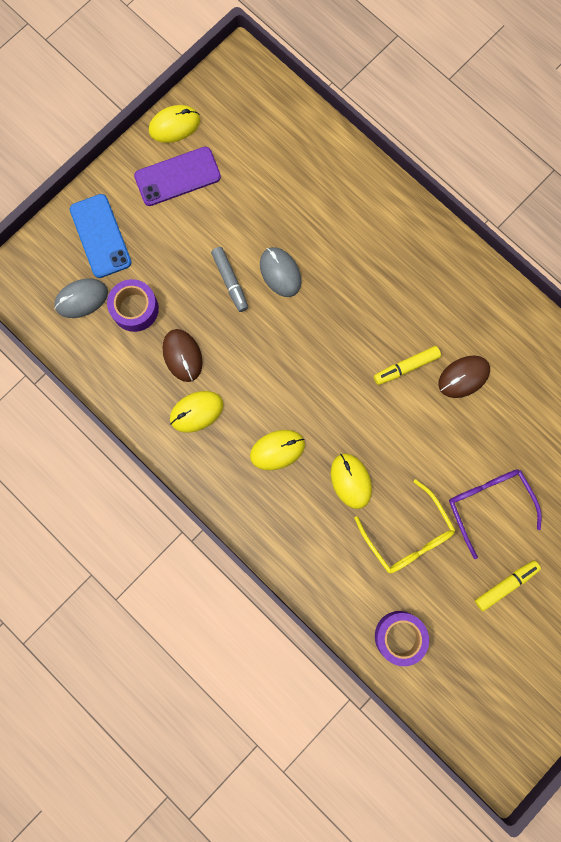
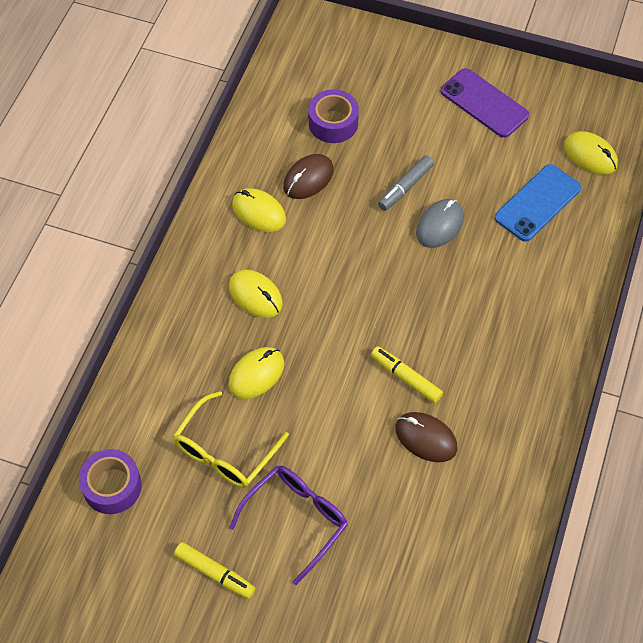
camera: 65 degrees right, 20 degrees down
(81, 299) = (319, 79): grey mouse -> none
(100, 236) = (388, 69): blue phone -> blue phone (537, 203)
(174, 125) = (533, 80): yellow mouse -> yellow mouse (590, 155)

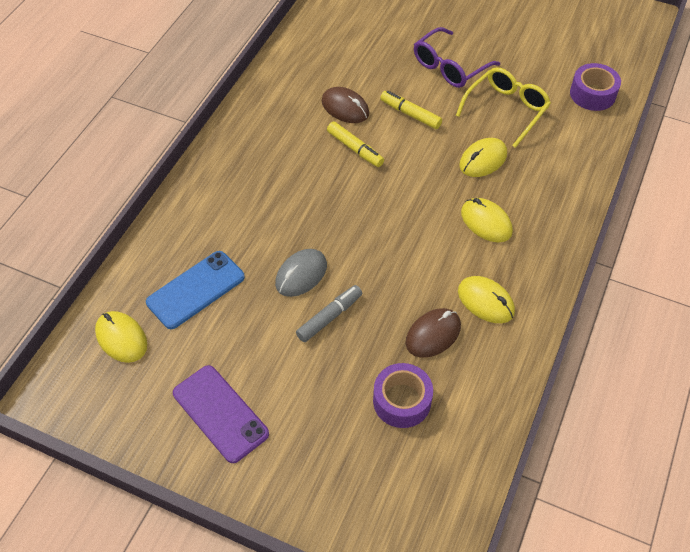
camera: 175 degrees left, 5 degrees down
(215, 573) = (508, 43): yellow marker -> yellow marker (410, 114)

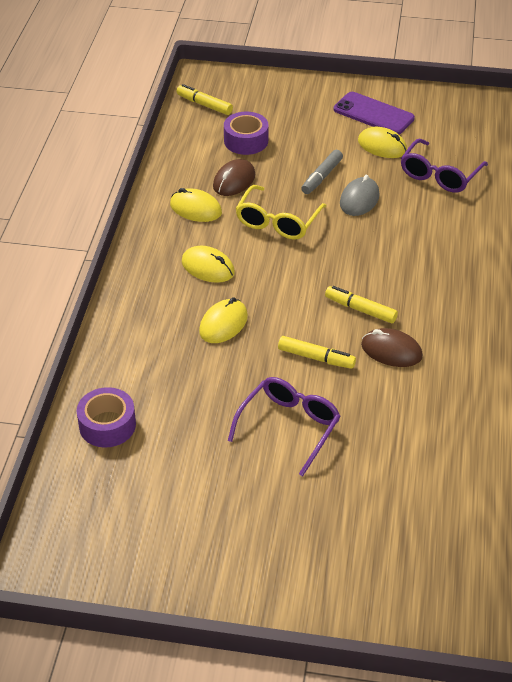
camera: 165 degrees right, 10 degrees down
(121, 338) = (474, 138): yellow mouse -> yellow mouse (382, 146)
(196, 290) = (439, 175): blue phone -> purple glasses
(441, 491) = (204, 105): none -> yellow marker
(506, 110) = (209, 384): yellow glasses -> yellow glasses (278, 221)

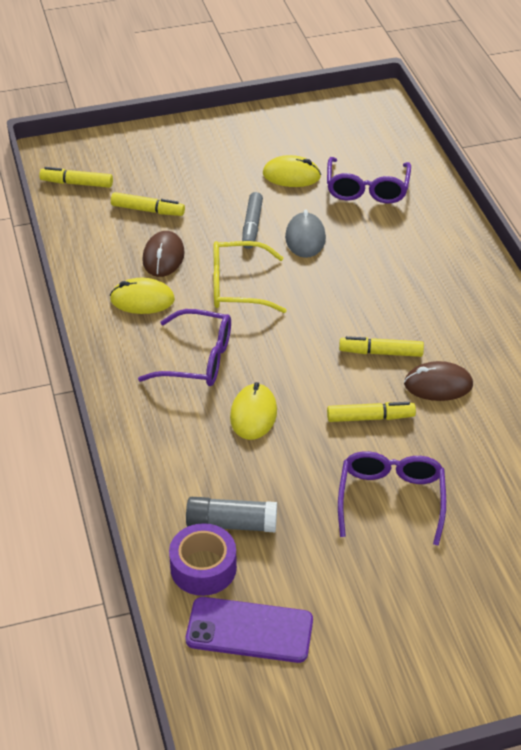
camera: 25 degrees left, 0 degrees up
(150, 400) = (231, 524): none -> grey glue stick
(208, 267) = (197, 359): yellow mouse -> purple glasses
(246, 141) = (148, 210): purple tape -> yellow marker
(278, 221) = (238, 287): yellow glasses -> yellow glasses turned 90 degrees clockwise
(373, 114) = (261, 144): purple phone -> purple phone (249, 630)

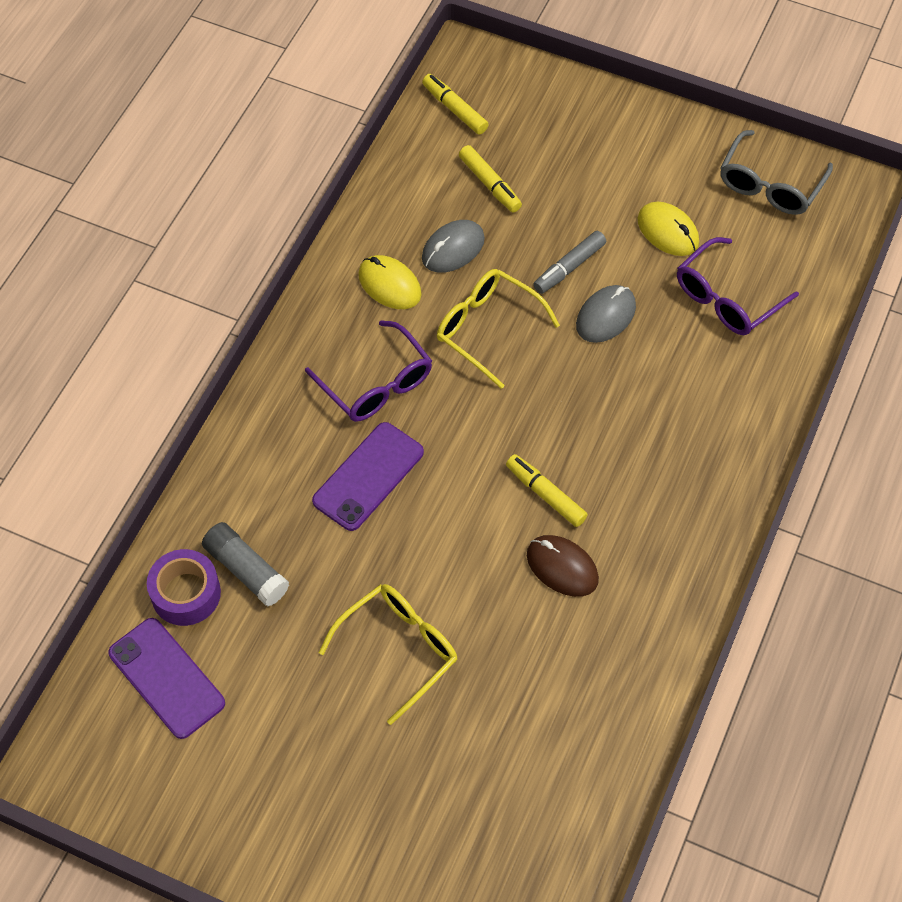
camera: 40 degrees right, 15 degrees up
(163, 257) = (453, 249): brown mouse -> grey mouse
(253, 414) = (368, 476): yellow mouse -> purple phone
(324, 121) = (770, 184): none -> grey glasses
(370, 417) = (465, 555): yellow marker -> none
(391, 500) = (398, 650): purple glasses -> yellow glasses

